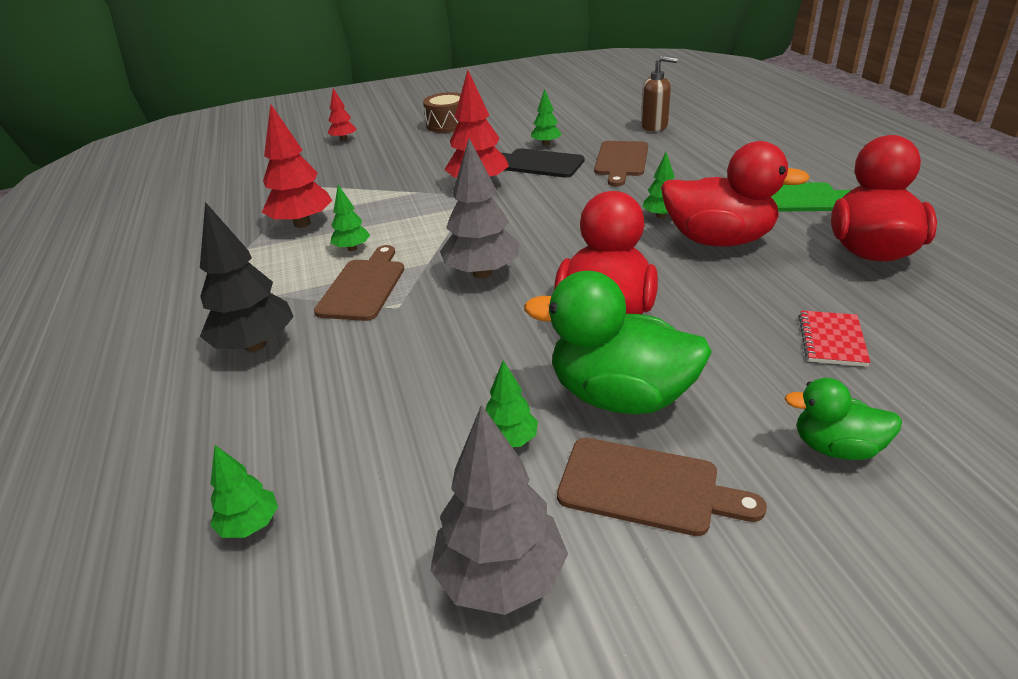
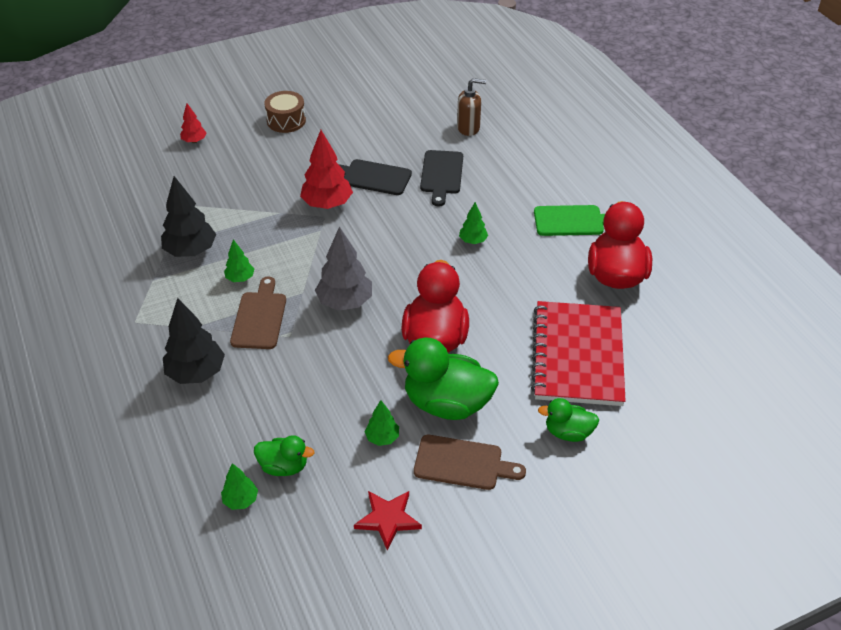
camera: 10 degrees left, 10 degrees up
(302, 224) = (191, 251): red tree -> black tree
(339, 475) = (284, 466): none -> green duck
(501, 578) = (388, 519): grey tree -> red star
(546, 144) = (377, 151): green tree -> none
(621, 161) = (442, 175): brown cutting board -> black cutting board
(718, 240) = (513, 266): red duck -> none
(832, 340) = (577, 355): red notebook -> red notebook, size x2.47

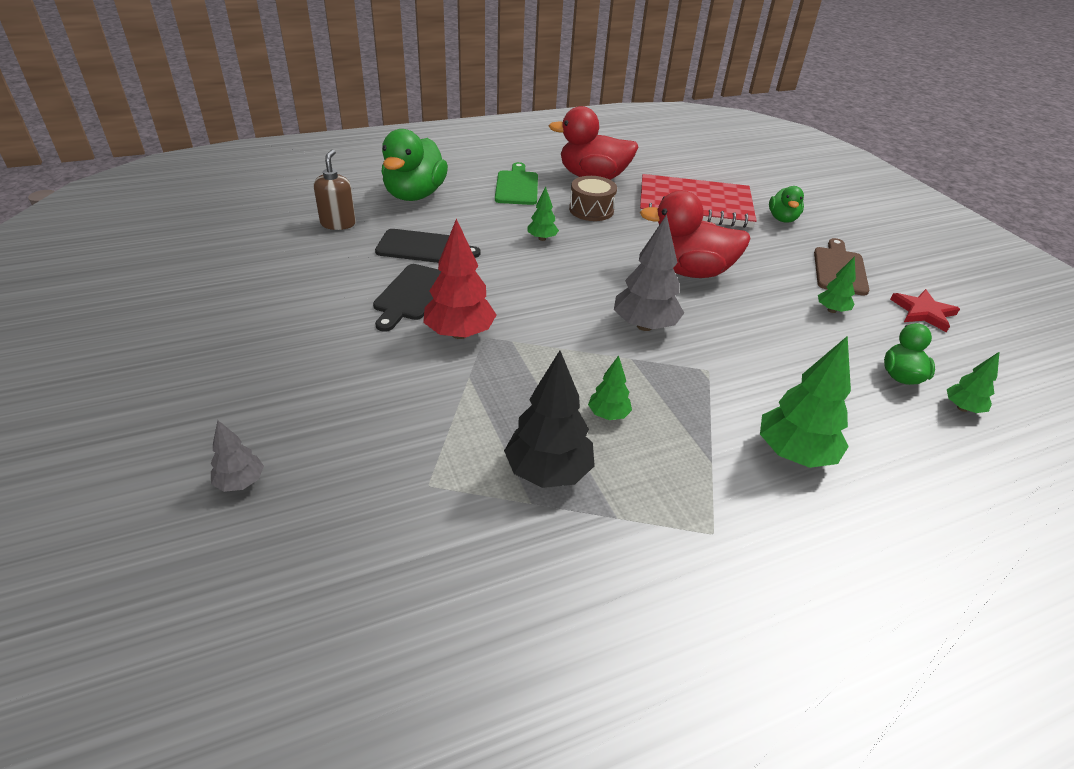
camera: 90 degrees left, 5 degrees down
(194, 141) = (240, 482): red tree -> grey tree
(196, 373) = (794, 454): black tree -> green tree
(259, 317) = (681, 395): brown cutting board -> none
(286, 121) = (239, 368): brown drum -> brown drum (591, 210)
(446, 403) = (773, 271): green duck -> green duck (414, 195)

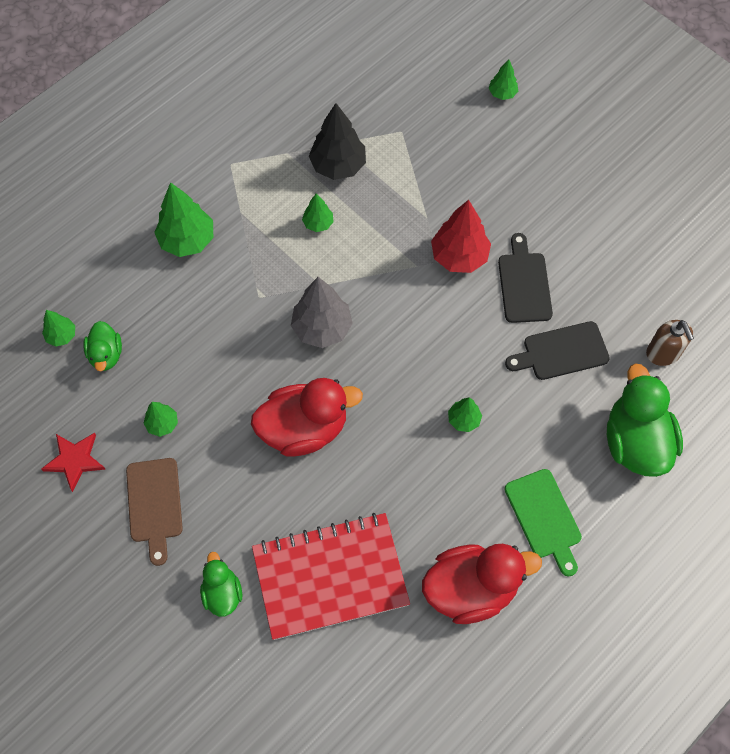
camera: 160 degrees right, 25 degrees up
(240, 482) = (502, 93): grey tree -> green tree
(591, 210) = (440, 504): brown drum -> none

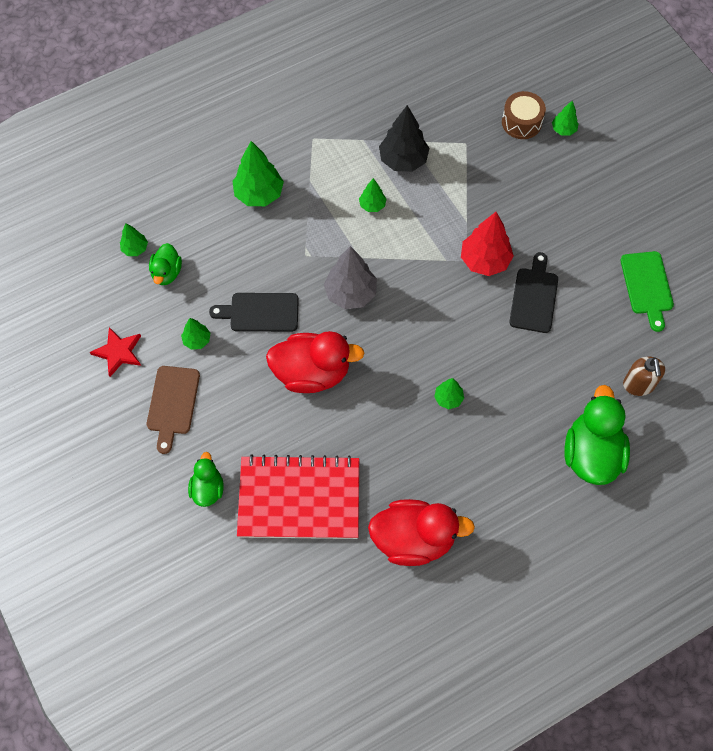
camera: 15 degrees right, 0 degrees up
(455, 95) = (521, 122): none -> brown drum
(544, 517) = (493, 497): green cutting board -> green cutting board (647, 286)
(561, 352) = (549, 362): black cutting board -> black cutting board (260, 312)

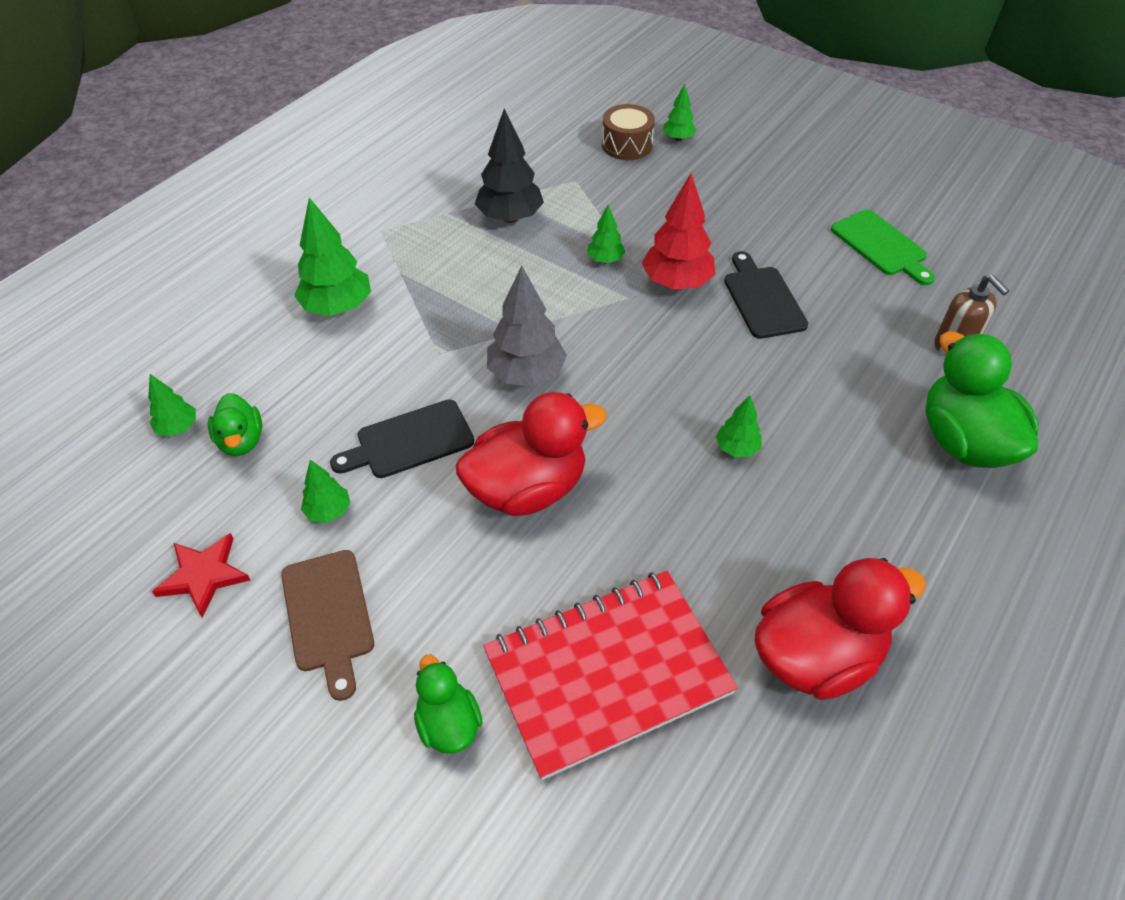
camera: 25 degrees left, 15 degrees down
(372, 205) = (498, 272): green tree -> green tree (605, 260)

